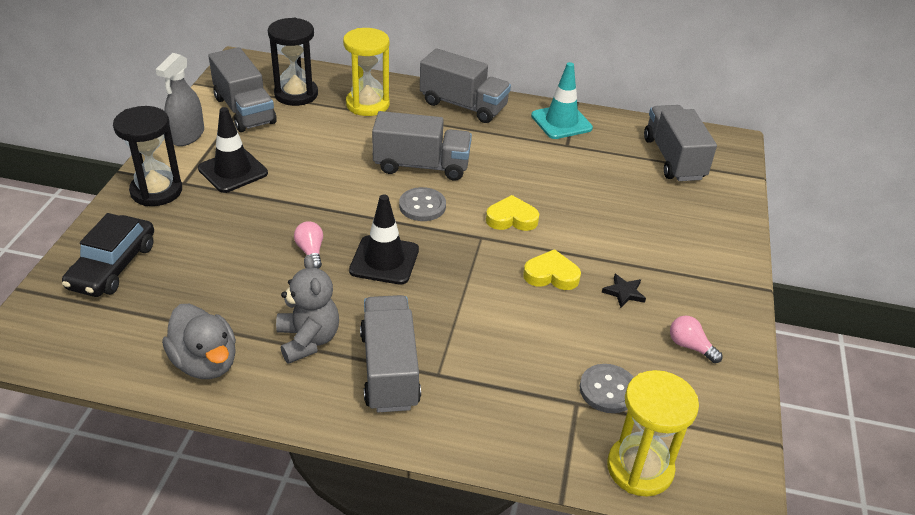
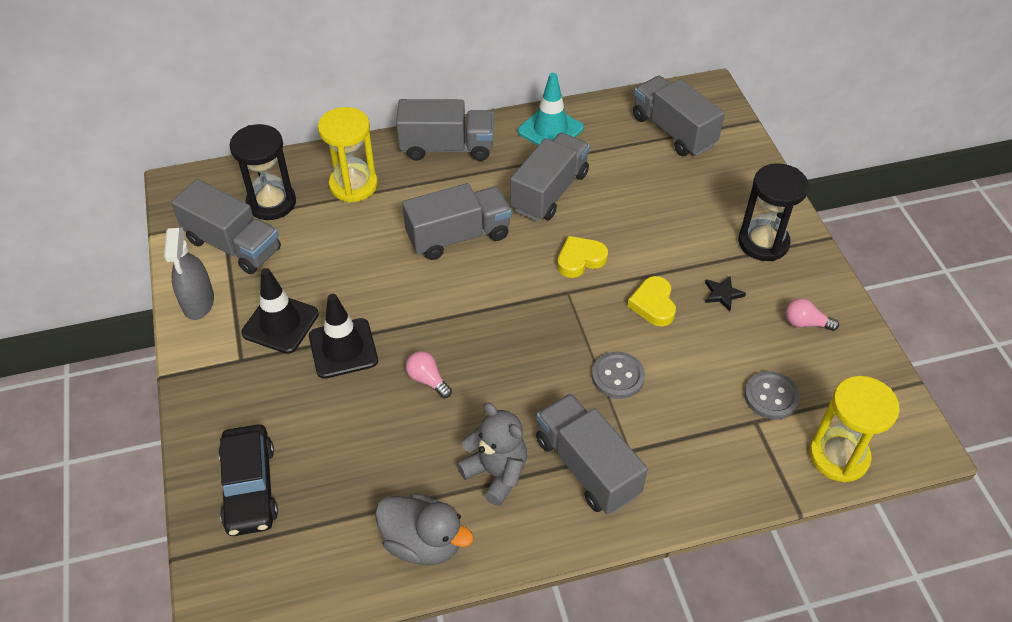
camera: 25 degrees left, 10 degrees up
(156, 191) = (221, 382): black hourglass -> black hourglass (763, 242)
(384, 260) = (501, 357): black traffic cone -> black traffic cone (343, 348)
(422, 206) = (492, 282): grey button -> grey button (618, 376)
(524, 163) = (549, 192): none -> grey truck
(551, 275) = (653, 304): yellow heart -> yellow heart turned 75 degrees counterclockwise

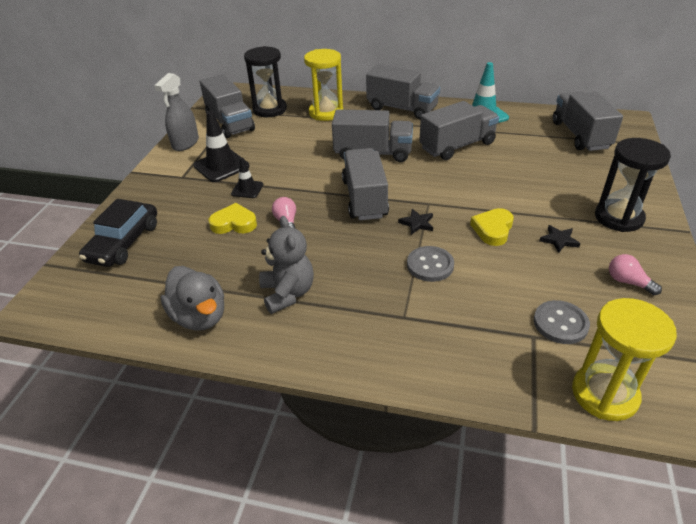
camera: 30 degrees right, 10 degrees down
(343, 348) = (247, 189): black traffic cone -> black traffic cone, size x0.58
(572, 325) = (417, 223): none -> black star
(580, 259) = (452, 188): yellow heart -> yellow heart (234, 223)
(587, 467) = (360, 315): grey truck -> grey truck (364, 198)

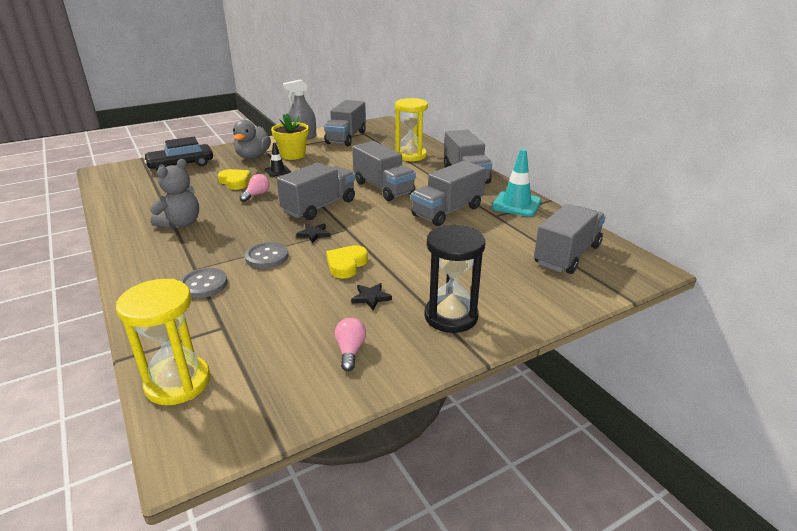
camera: 45 degrees right, 10 degrees down
(200, 316) = (133, 209): grey duck -> grey duck (253, 156)
(221, 166) = (293, 155): black traffic cone -> yellow flower pot
(270, 109) = (383, 140): black hourglass -> none
(457, 146) = (447, 211): grey truck -> grey truck turned 120 degrees clockwise
(493, 229) = (346, 265): yellow heart -> yellow heart turned 45 degrees counterclockwise
(560, 323) = (252, 334): grey button -> grey button (203, 284)

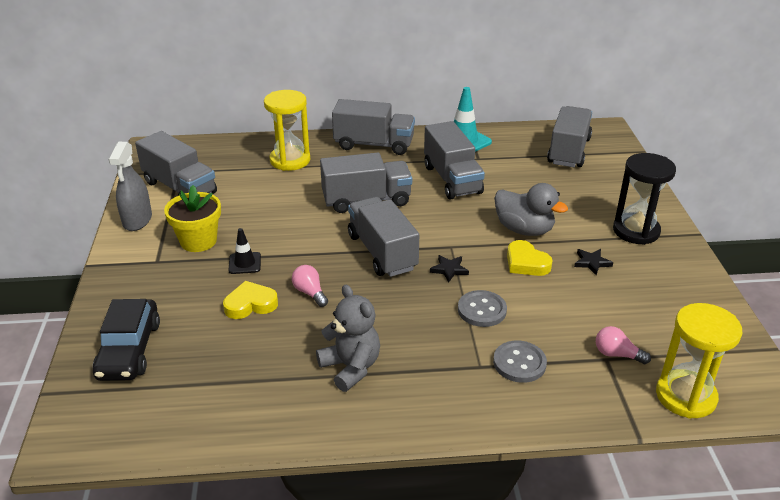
camera: 65 degrees left, 5 degrees up
(253, 156) = (168, 275): grey duck -> grey duck (524, 230)
(350, 351) = (667, 291): pink light bulb -> pink light bulb (616, 354)
(567, 255) = (568, 151): grey truck -> grey truck turned 45 degrees clockwise

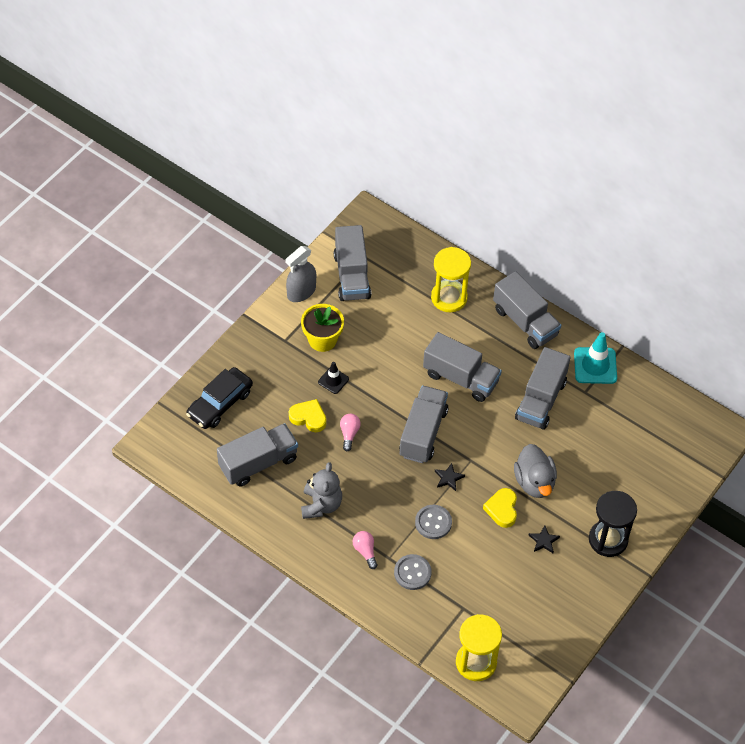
camera: 40 degrees right, 20 degrees up
(568, 151) = (662, 434): grey truck -> grey truck (258, 463)
(616, 354) = (473, 610): pink light bulb -> pink light bulb (365, 551)

